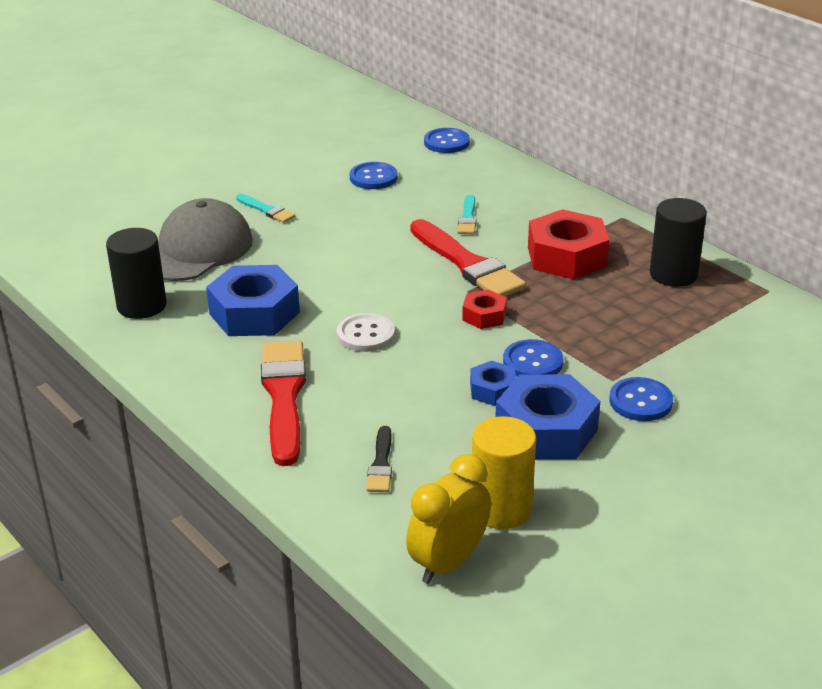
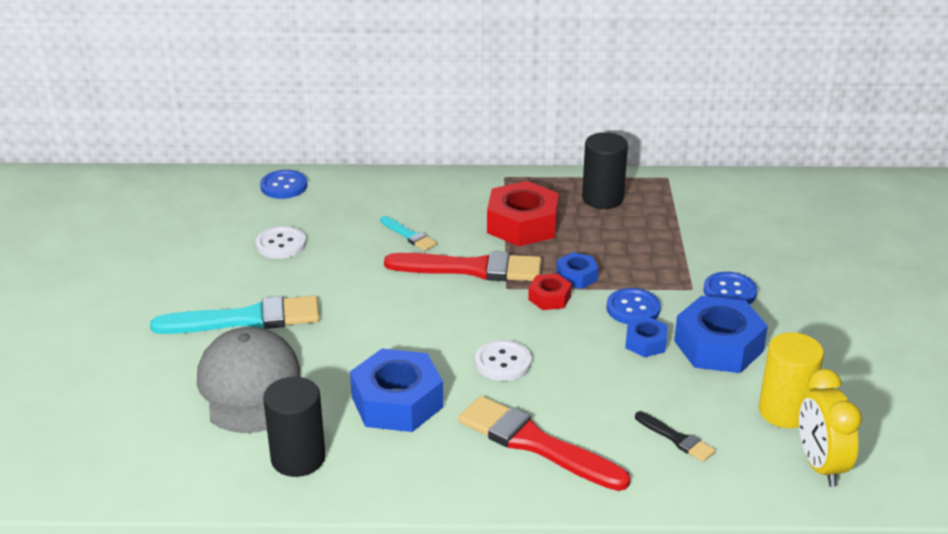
camera: 50 degrees left, 0 degrees up
(266, 210) = (246, 319): turquoise brush -> turquoise brush, size x2.04
(373, 178) = (281, 244): blue button -> white button
(535, 314) = (576, 276): none -> blue nut

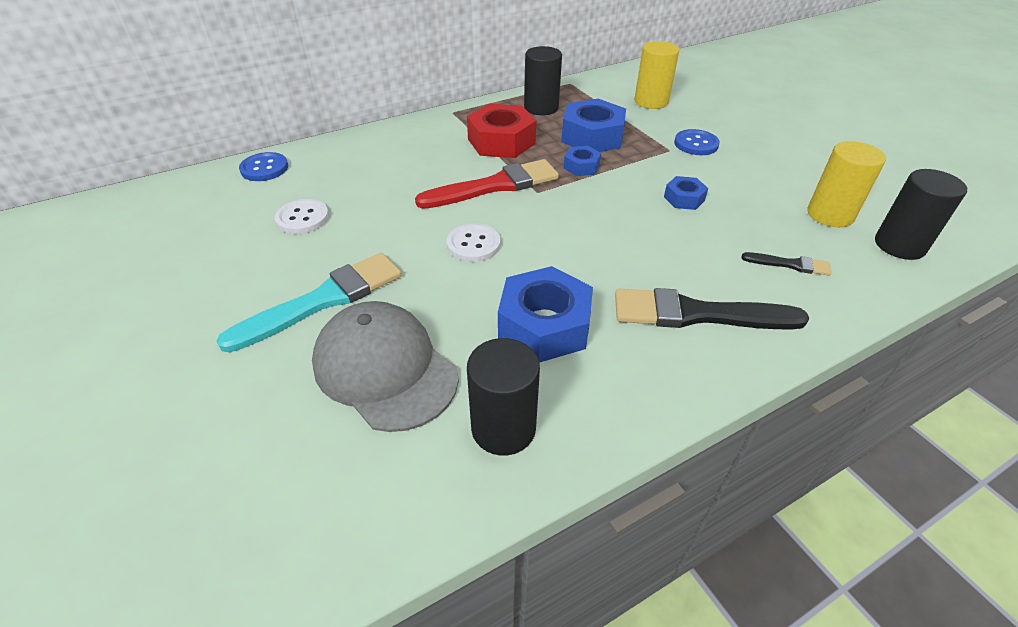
camera: 30 degrees left, 10 degrees up
(409, 235) = (416, 176): turquoise brush -> none
(503, 362) = (597, 253): white button -> white button (473, 244)
(535, 443) = (697, 314): red brush -> black brush
(549, 298) = (578, 188): red nut -> none
(633, 308) = (647, 176): blue button -> none
(718, 346) = (733, 183): blue nut -> blue nut (592, 136)
(737, 227) = (651, 101): none -> yellow cylinder
(820, 465) = (899, 245): yellow clock -> black cylinder

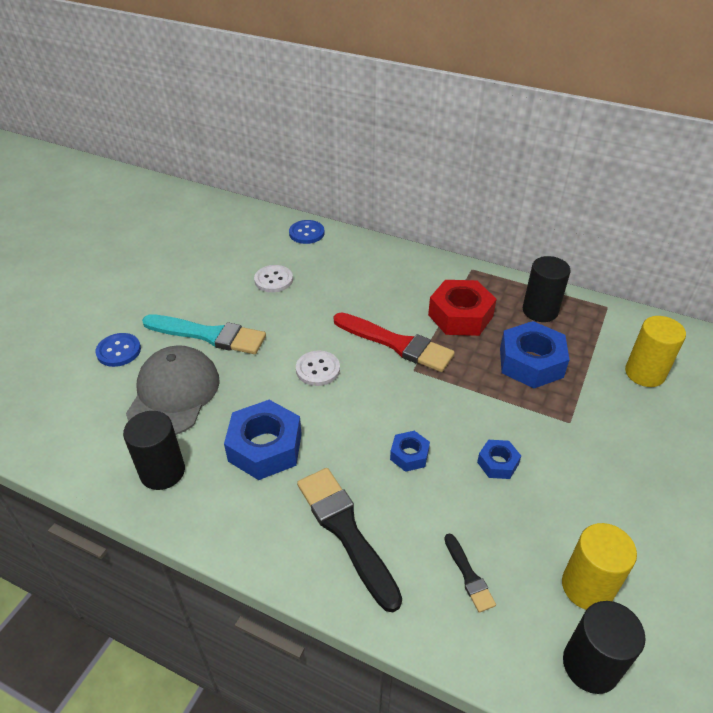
camera: 55 degrees right, 0 degrees up
(581, 166) = (476, 377): blue nut -> blue nut (409, 455)
(696, 144) = (602, 436): blue button -> blue button (119, 351)

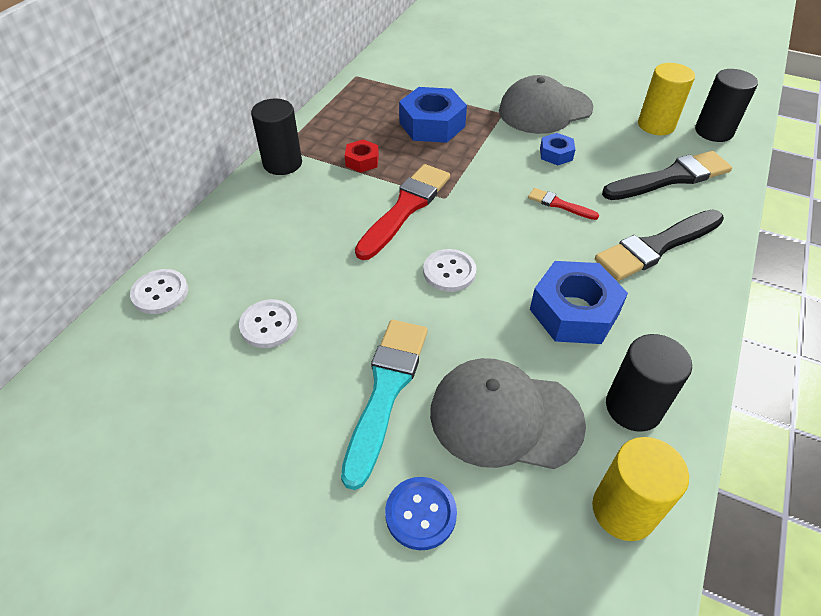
camera: 90 degrees left, 5 degrees up
(306, 233) = (160, 293): blue button -> white button
(409, 455) = (559, 204): blue nut -> red brush
(460, 316) = (362, 161): red nut -> red nut, size x0.52
(469, 576) = (670, 178): black brush -> black brush, size x2.04
(540, 311) = (358, 112): black cylinder -> black cylinder (282, 163)
(589, 463) = (545, 109): none -> grey cap
(644, 373) = (442, 71): yellow cylinder -> yellow cylinder (623, 510)

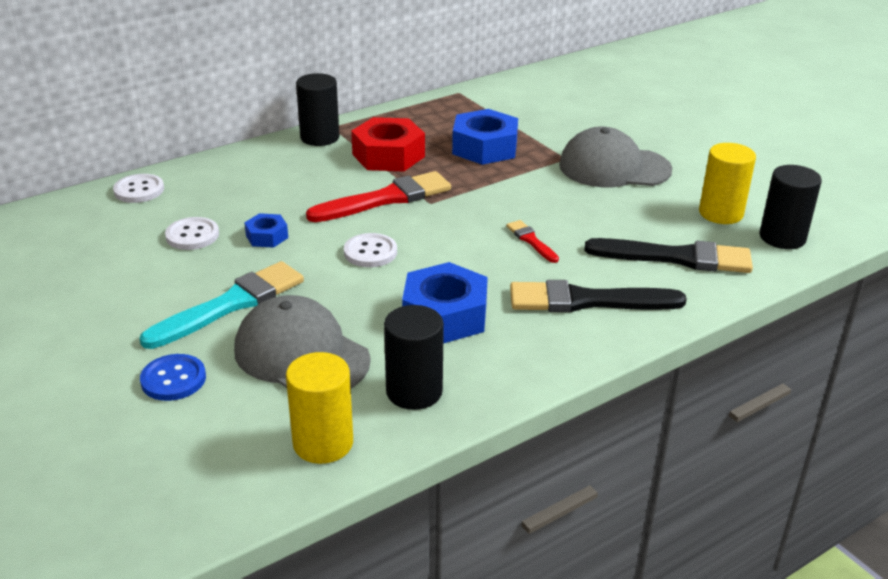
camera: 30 degrees right, 15 degrees down
(362, 161) = (388, 155): red nut -> red nut, size x1.93
(556, 154) = (578, 204): blue nut -> blue nut (267, 236)

